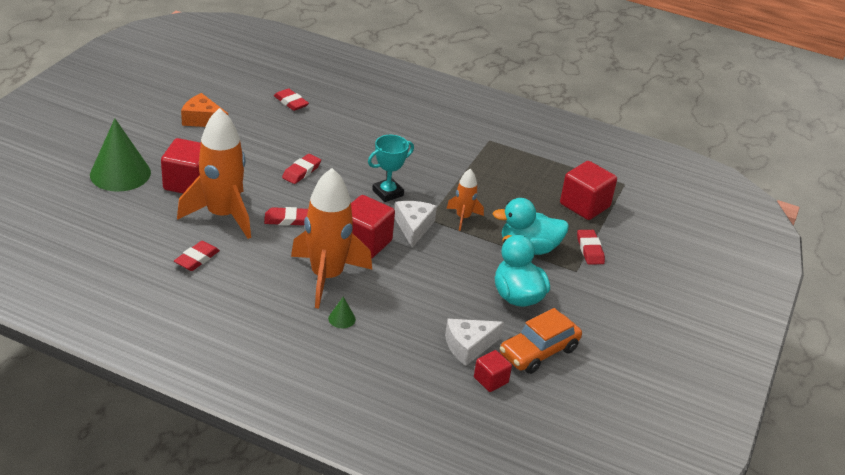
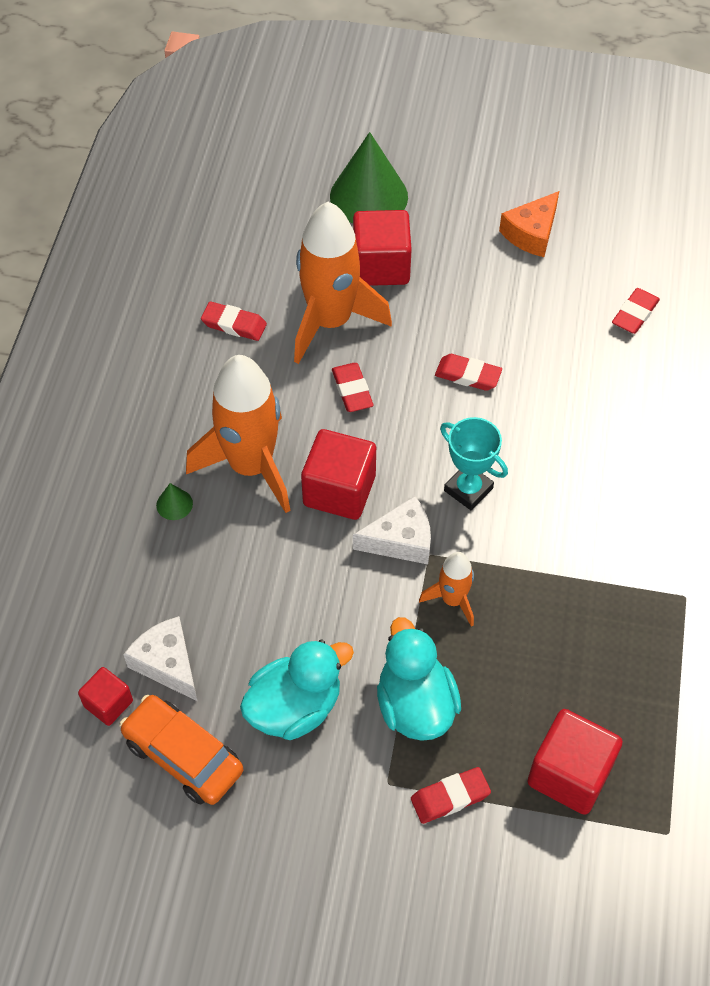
camera: 80 degrees right, 20 degrees up
(202, 120) = (531, 233): orange cheese -> orange cheese turned 150 degrees counterclockwise

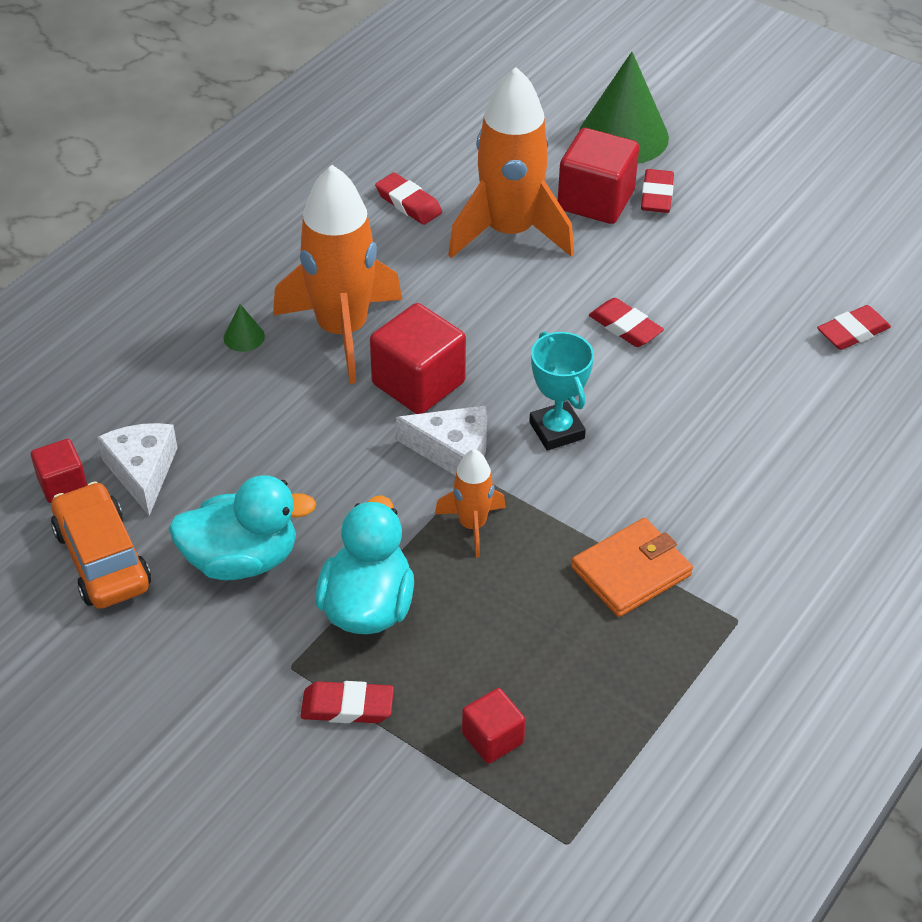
camera: 25 degrees right, 10 degrees down
(352, 390) = (491, 299): red eraser -> red eraser (656, 195)
(531, 233) = (781, 221): orange cheese -> none
(569, 774) = (492, 738): red cube -> red cube, size x0.56
(589, 589) = (631, 571): none -> orange wallet

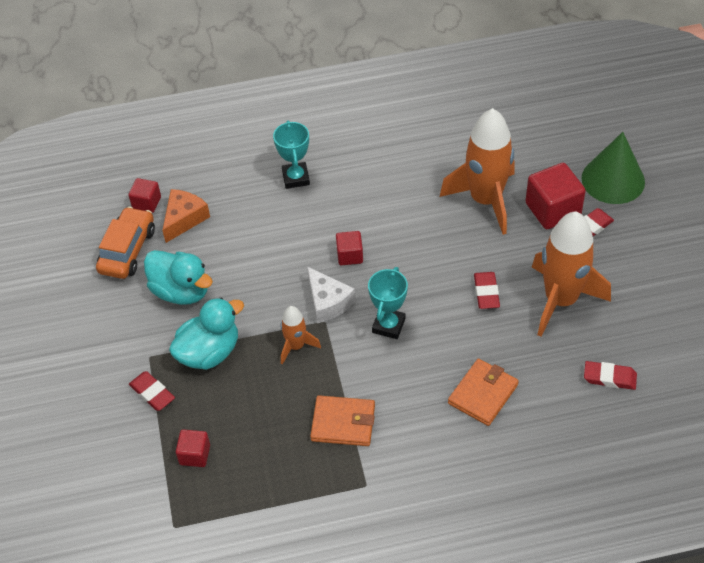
camera: 45 degrees right, 5 degrees up
(142, 472) = (184, 219): white cheese -> orange cheese
(244, 337) = (296, 178): green cone -> turquoise trophy
(342, 330) = (344, 203): orange rocket -> orange rocket (561, 300)
(408, 203) = (451, 152): red eraser -> none
(418, 383) = (350, 255): red cube -> red cube, size x0.56
(747, 434) = (483, 394): none -> orange wallet

